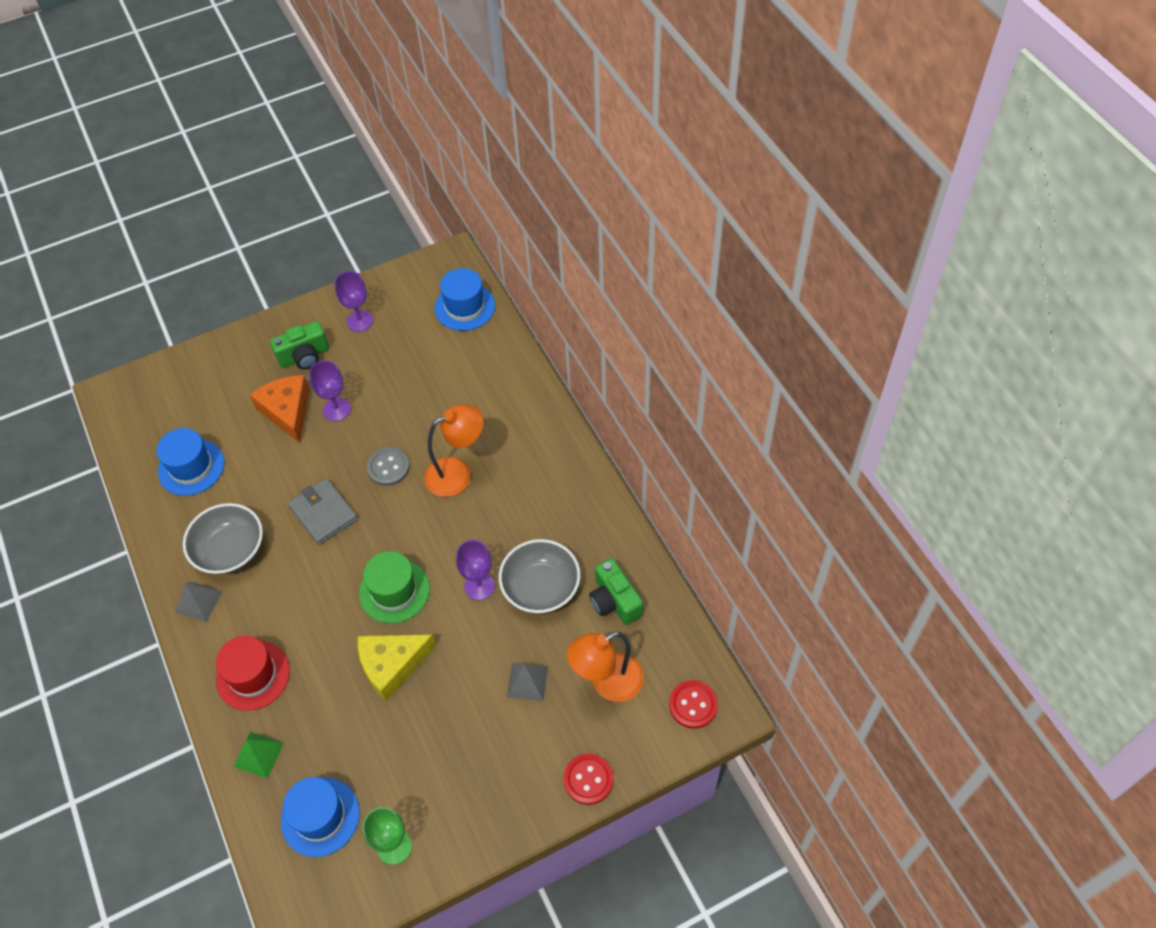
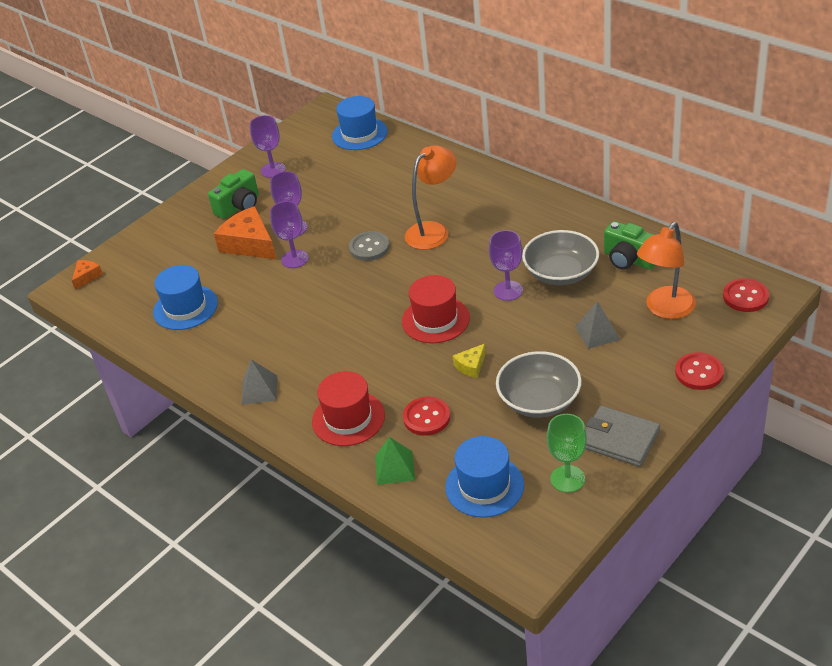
camera: 20 degrees left, 15 degrees down
(130, 386) = (87, 277): none -> orange cheese
(230, 549) = (263, 346): grey bowl -> grey bowl (539, 400)
(315, 450) = (295, 259): none -> purple goblet
(318, 709) = (426, 417): none -> red button
(323, 513) = (333, 294): grey wallet -> grey wallet (619, 439)
(392, 665) = (471, 366): yellow cheese -> yellow cheese, size x0.50
(394, 591) = (435, 319): green hat -> red hat

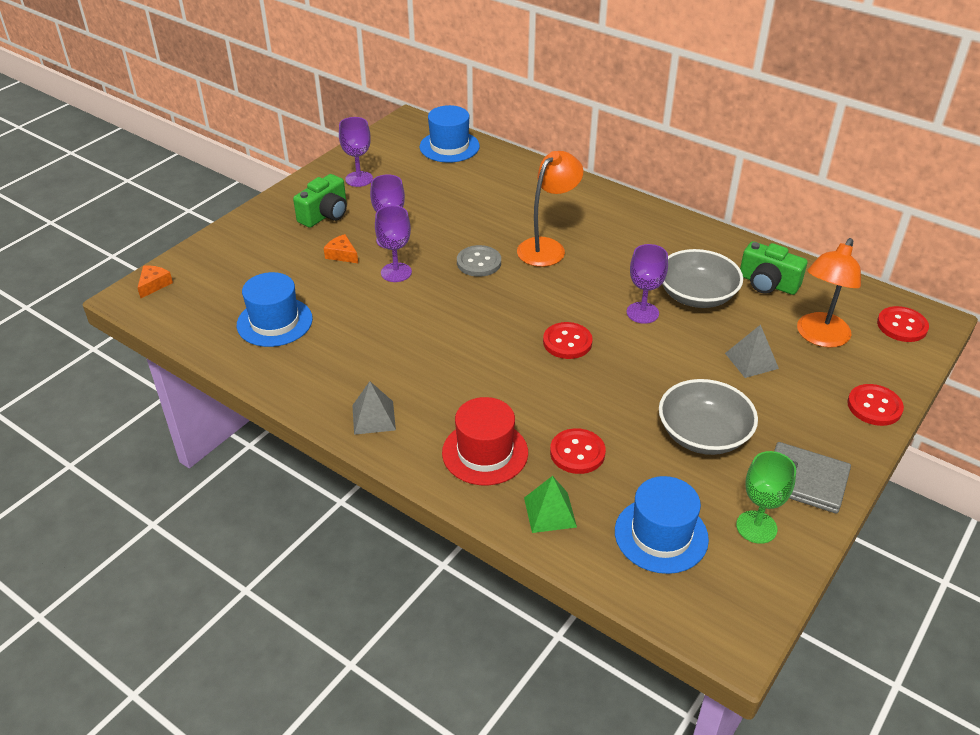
camera: 10 degrees left, 0 degrees up
(249, 244) = (342, 255): orange cheese -> orange cheese, size x0.50
(435, 319) = (567, 342): red hat -> red button
(471, 366) = (617, 394): yellow cheese -> none

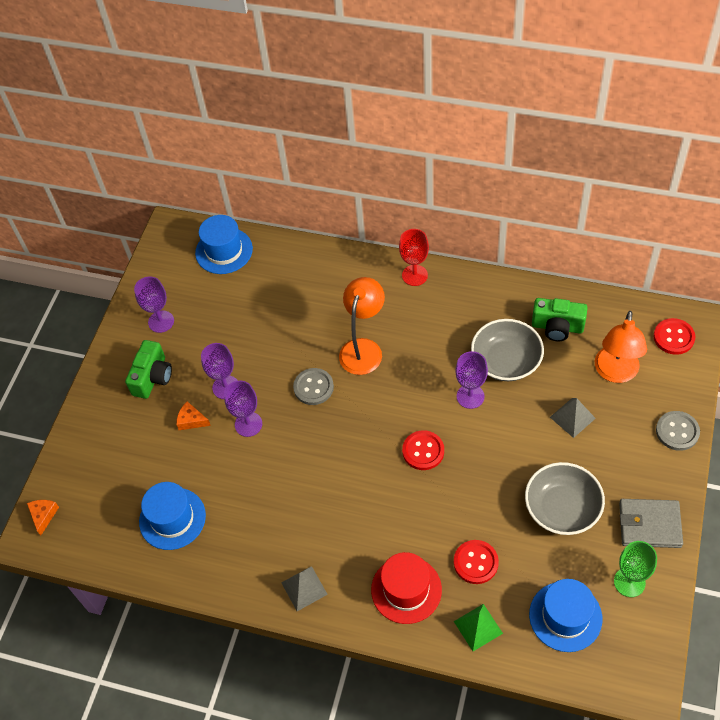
camera: 15 degrees left, 15 degrees up
(630, 208) = (414, 275): none -> red goblet
(874, 406) = (677, 431): red button -> grey button

